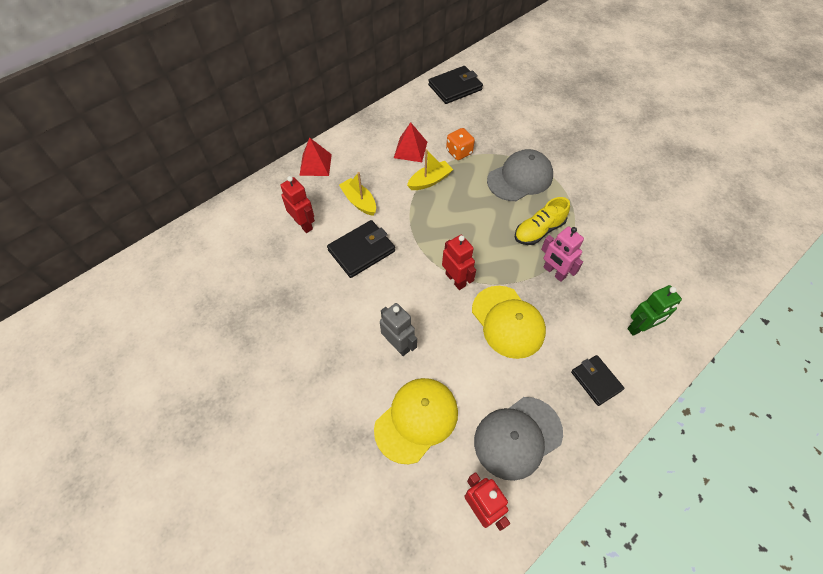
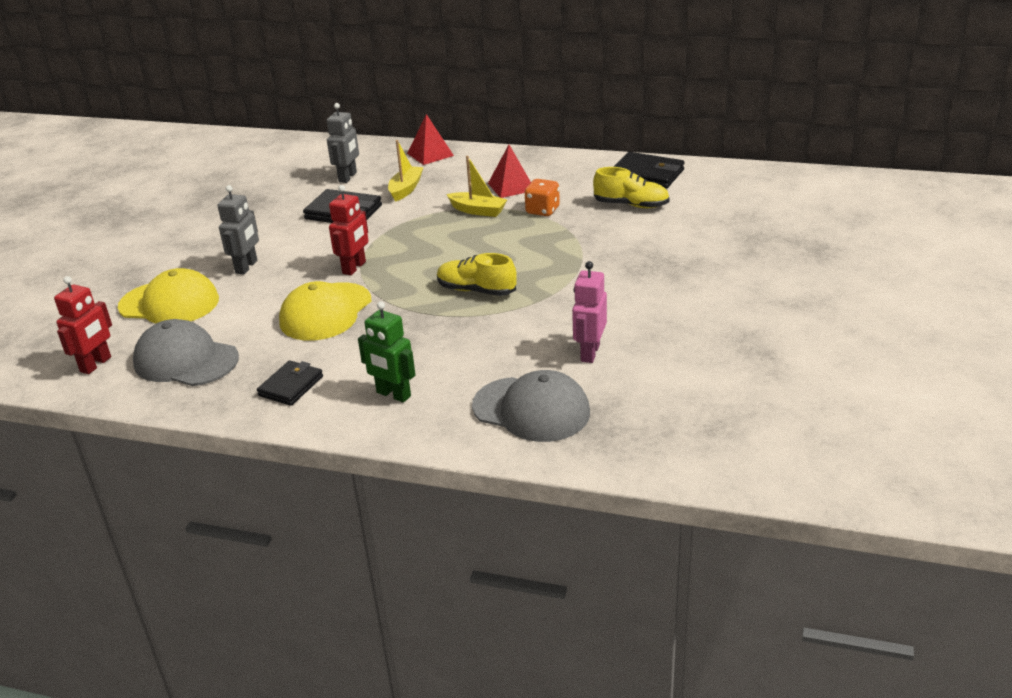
camera: 60 degrees right, 25 degrees down
(303, 224) = (348, 177): red robot -> grey robot
(488, 113) = (631, 205): none -> yellow shoe
(520, 178) = (547, 255): grey cap -> grey cap (531, 409)
(554, 272) = (422, 318): pink robot -> pink robot (589, 353)

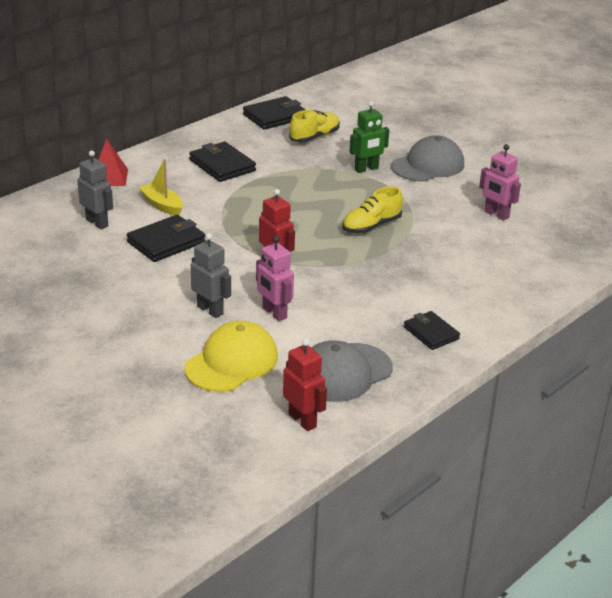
camera: 65 degrees left, 0 degrees up
(264, 295) = (274, 313): none -> pink robot
(326, 312) = (334, 292): yellow cap -> none
(393, 394) = (481, 295): green robot -> green robot (366, 169)
(478, 210) = (245, 189): yellow boat -> none
(511, 186) = (222, 165): red pyramid -> black wallet
(531, 409) = (543, 253): grey cap -> grey cap (428, 165)
(542, 210) = (280, 167): orange dice -> none

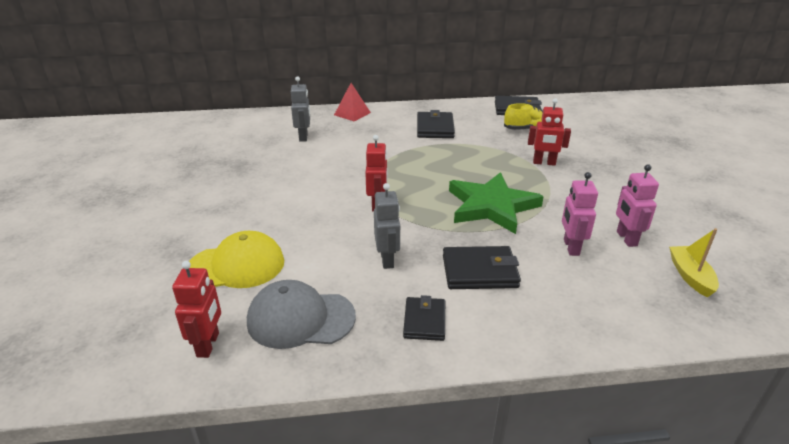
camera: 40 degrees right, 0 degrees up
(162, 205) = (358, 140): yellow boat -> yellow boat (690, 276)
(166, 242) = (325, 163): black wallet -> black wallet (479, 271)
(210, 310) = (282, 220): grey robot -> grey robot (387, 259)
(274, 313) = (321, 242): pink robot -> pink robot (571, 247)
(366, 169) = (544, 163): green robot -> red robot
(371, 226) = (491, 206): yellow shoe -> green star
(428, 165) = (604, 177): grey cap -> none

